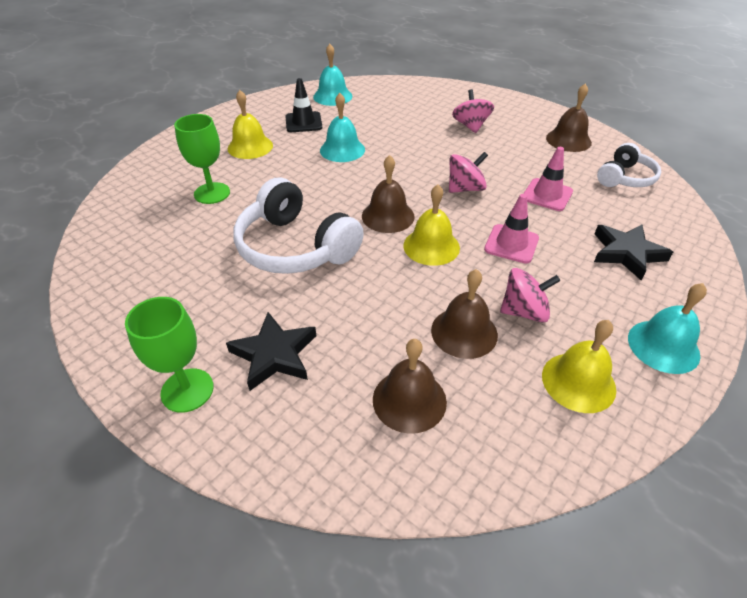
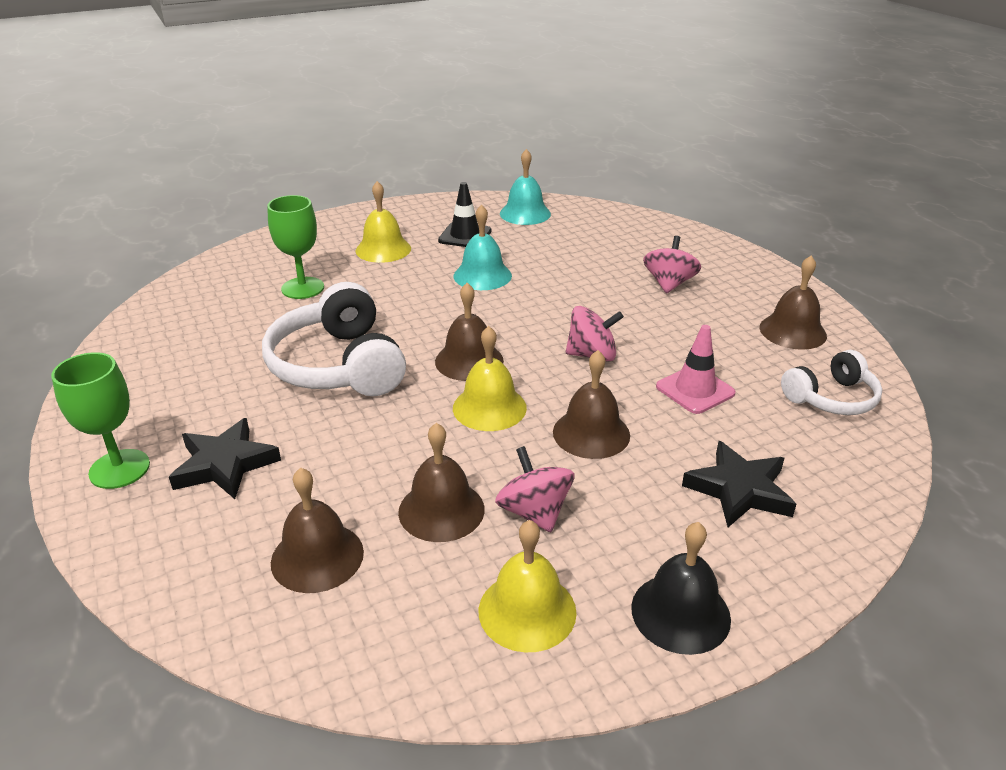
camera: 25 degrees right, 10 degrees down
(511, 244) = (591, 433): pink traffic cone -> brown bell
(524, 311) = (534, 512): pink spinning top -> pink spinning top turned 135 degrees counterclockwise
(663, 346) = (680, 613): turquoise bell -> black bell

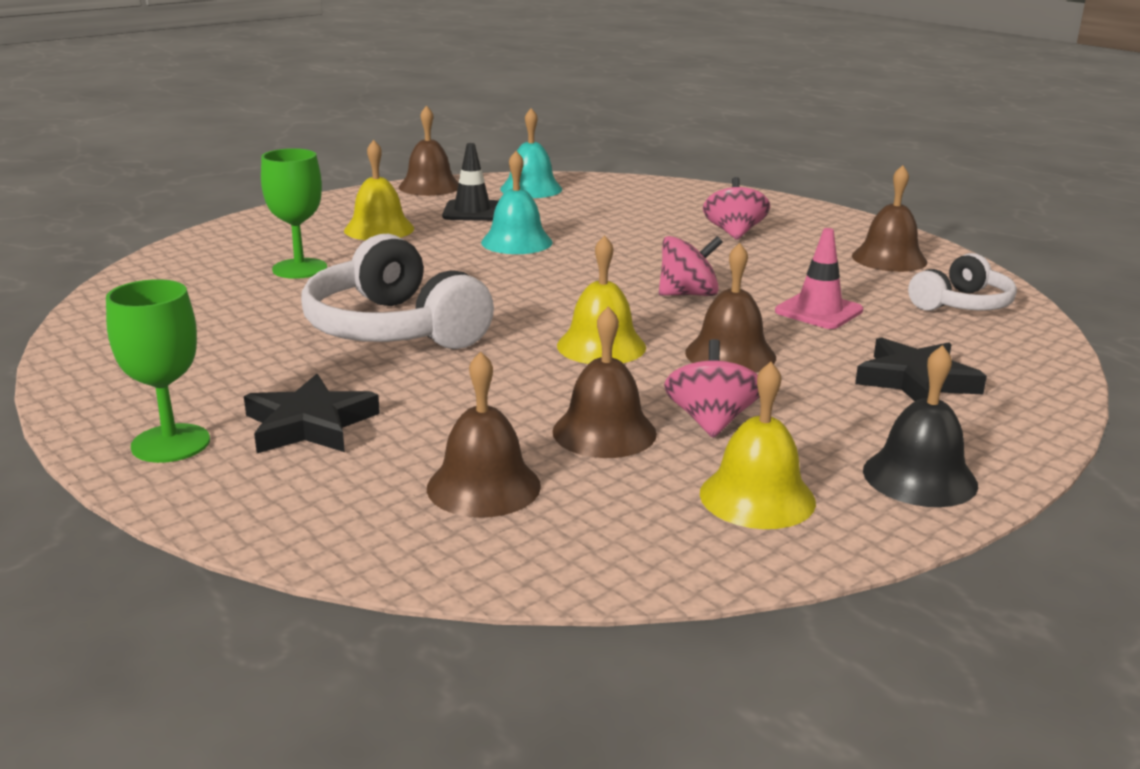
camera: 15 degrees left, 10 degrees down
(469, 361) = (550, 311): brown bell -> brown bell (429, 186)
(534, 512) = (711, 421): pink spinning top -> pink spinning top turned 45 degrees clockwise

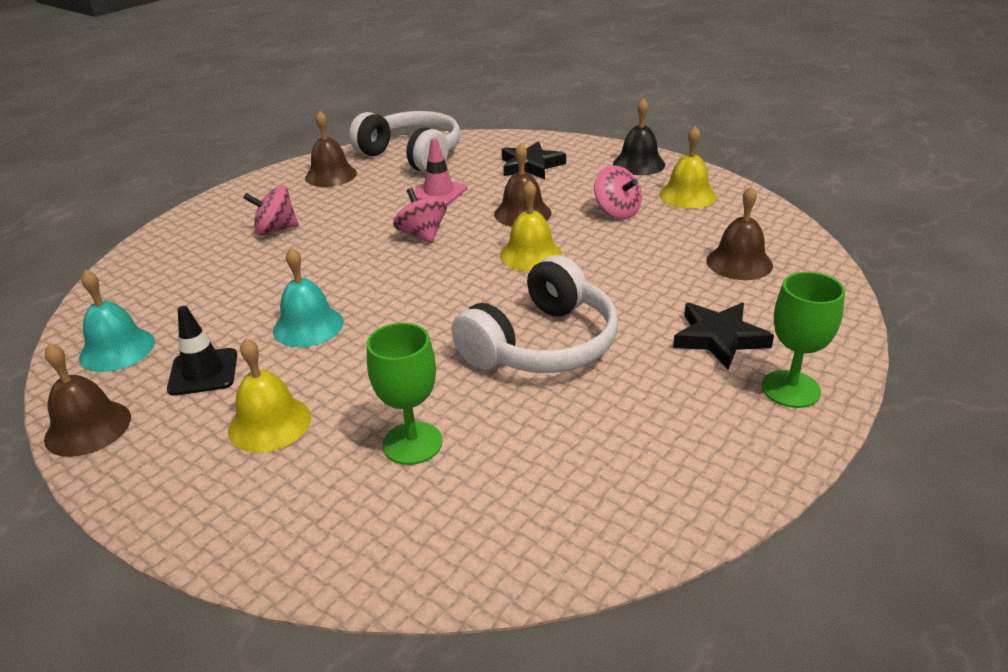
camera: 100 degrees left, 10 degrees up
(604, 432) = (651, 238): brown bell -> none
(711, 421) = (617, 211): pink spinning top -> pink spinning top turned 120 degrees counterclockwise
(962, 304) = (412, 155): white headphones -> white headphones, size x1.71

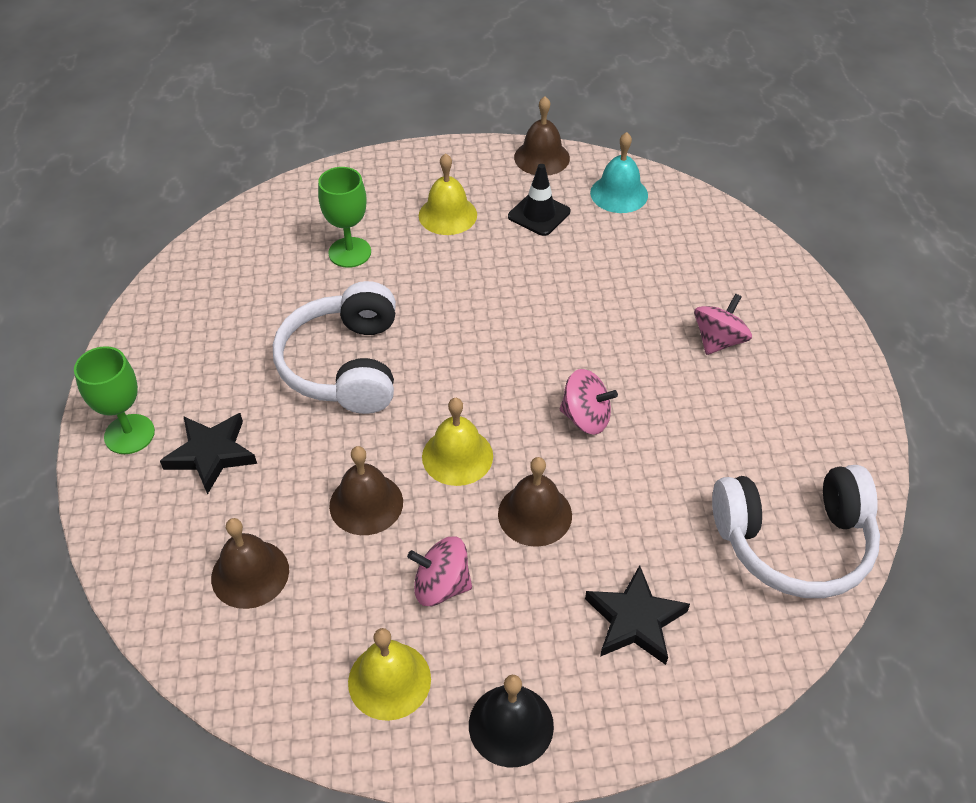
camera: 135 degrees right, 15 degrees up
(308, 326) = (530, 279): turquoise bell -> none
(331, 175) = (811, 443): brown bell -> brown bell (366, 503)
(439, 192) = (662, 491): pink traffic cone -> none

